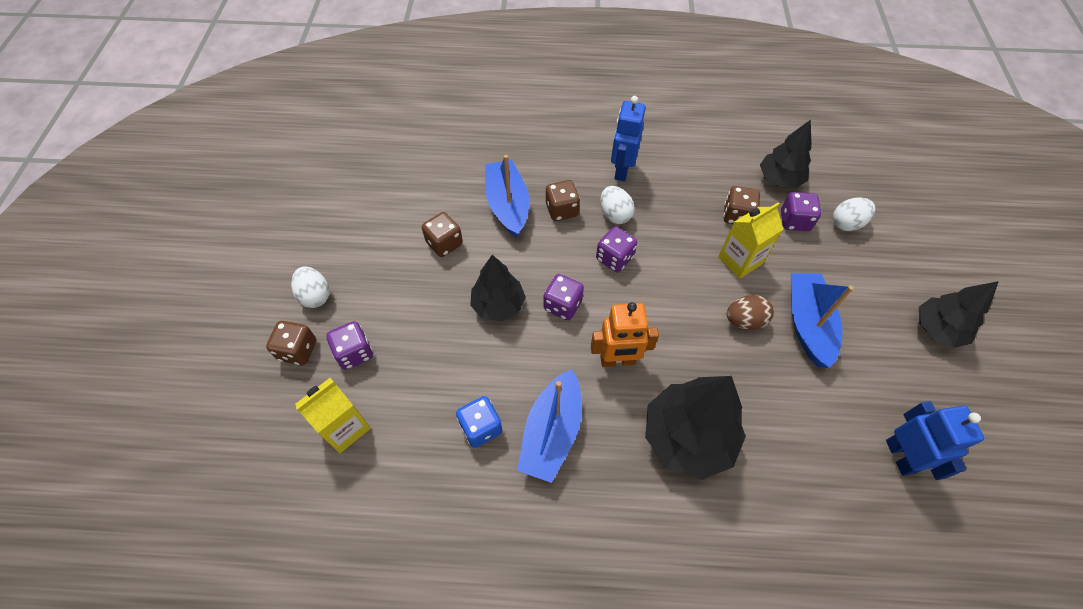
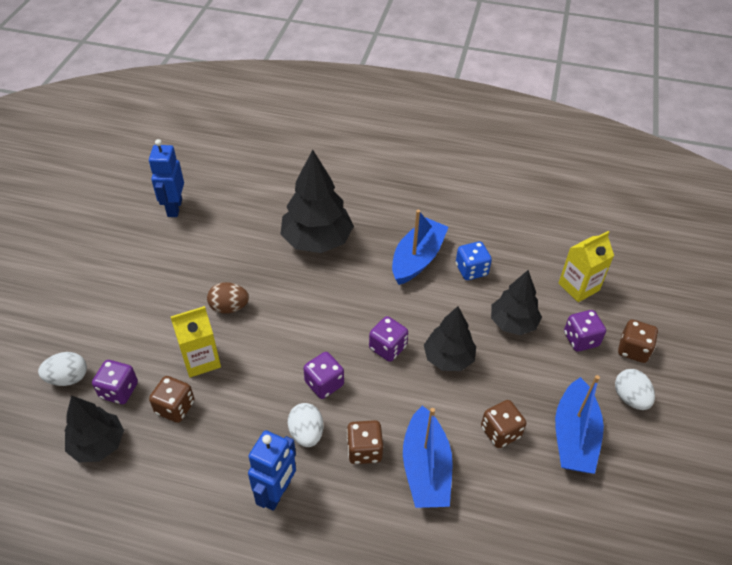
camera: 170 degrees left, 10 degrees down
(617, 360) = (352, 296): orange robot -> none
(807, 324) = (177, 296): blue boat -> blue boat (574, 436)
(937, 329) = (73, 274): black tree -> black tree (513, 323)

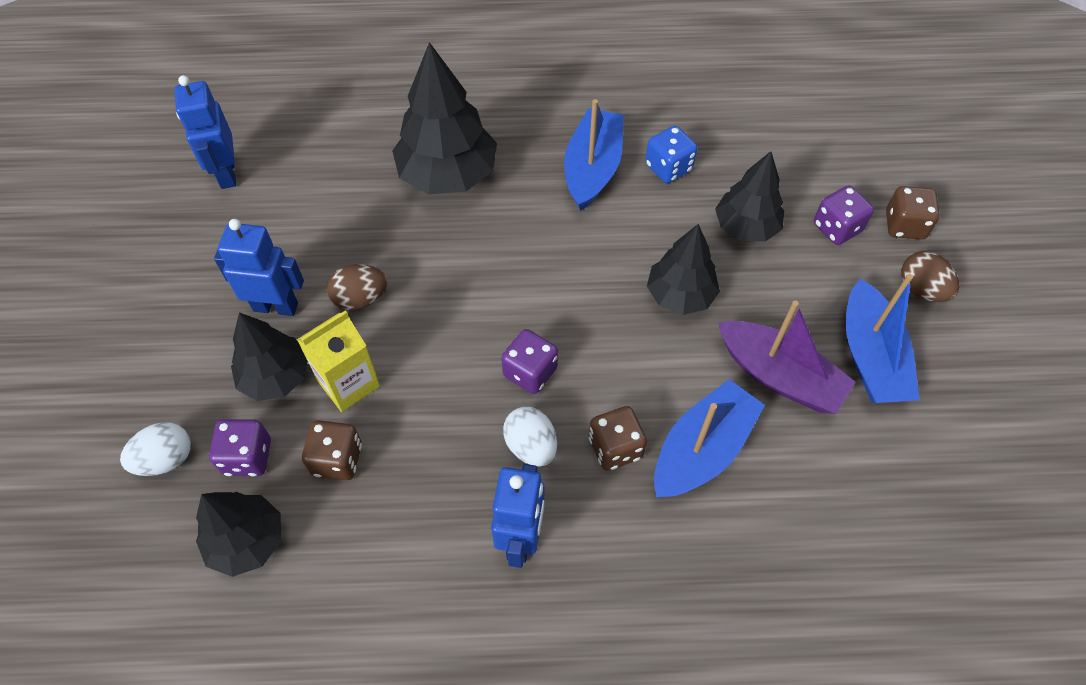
camera: 15 degrees left, 10 degrees up
(156, 344) = (275, 377): none -> black tree
(173, 299) = (276, 306): none -> blue robot
(387, 348) = (596, 301): purple dice -> none
(425, 468) = (702, 450): blue boat -> blue boat turned 120 degrees counterclockwise
(500, 432) = (779, 376): brown dice -> purple boat
(578, 287) = (811, 158): yellow carton -> none
(630, 398) = (921, 289): white egg -> brown egg

